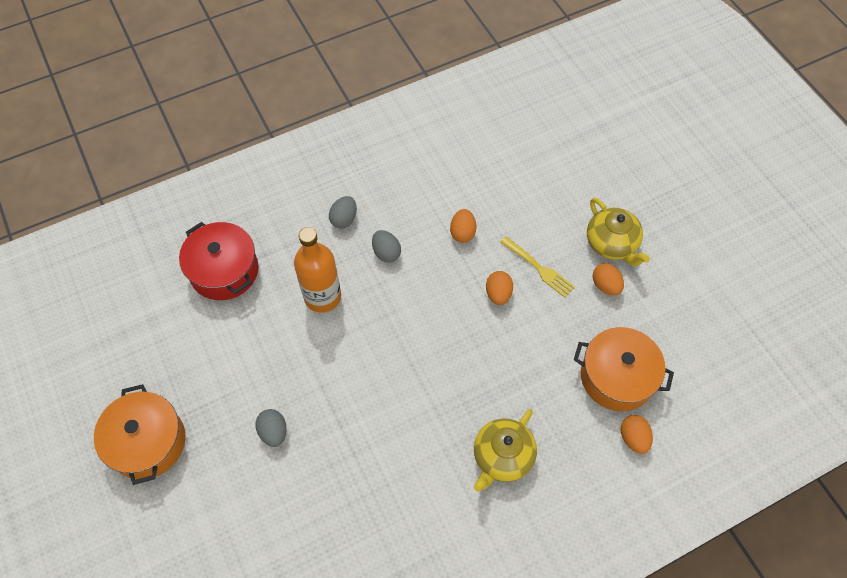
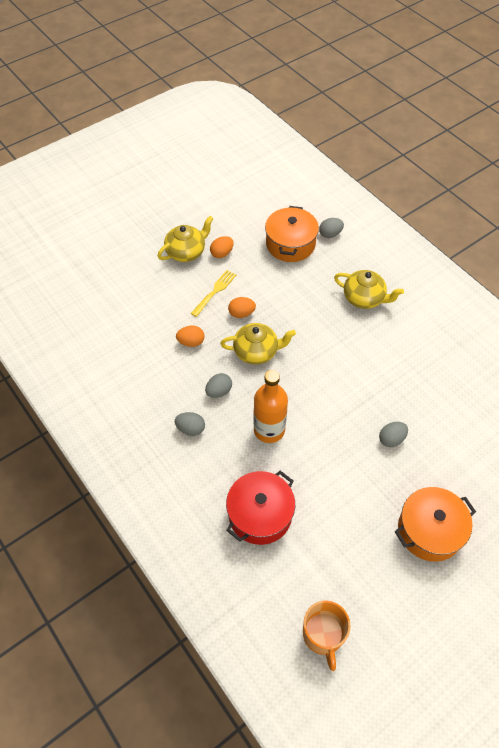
camera: 100 degrees left, 5 degrees down
(83, 306) = (323, 635): none -> orange mug
(435, 302) = (256, 351): none -> yellow teapot
(633, 438) = (330, 234): orange egg -> grey egg

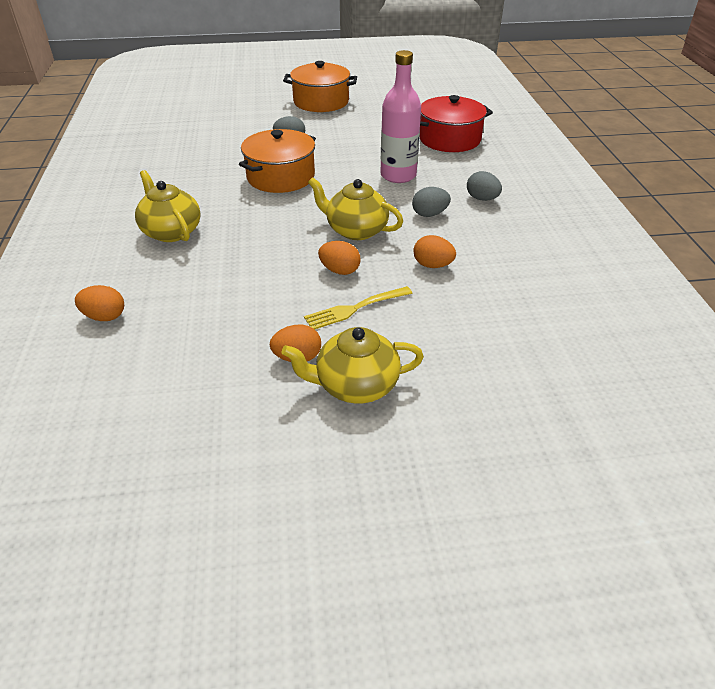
camera: 150 degrees left, 15 degrees down
(269, 430) = (398, 175): orange bottle -> pink bottle
(290, 244) = (178, 327): orange pot -> orange pot (280, 177)
(323, 635) = (445, 92): orange mug -> none
(330, 234) = (105, 317): grey egg -> orange egg

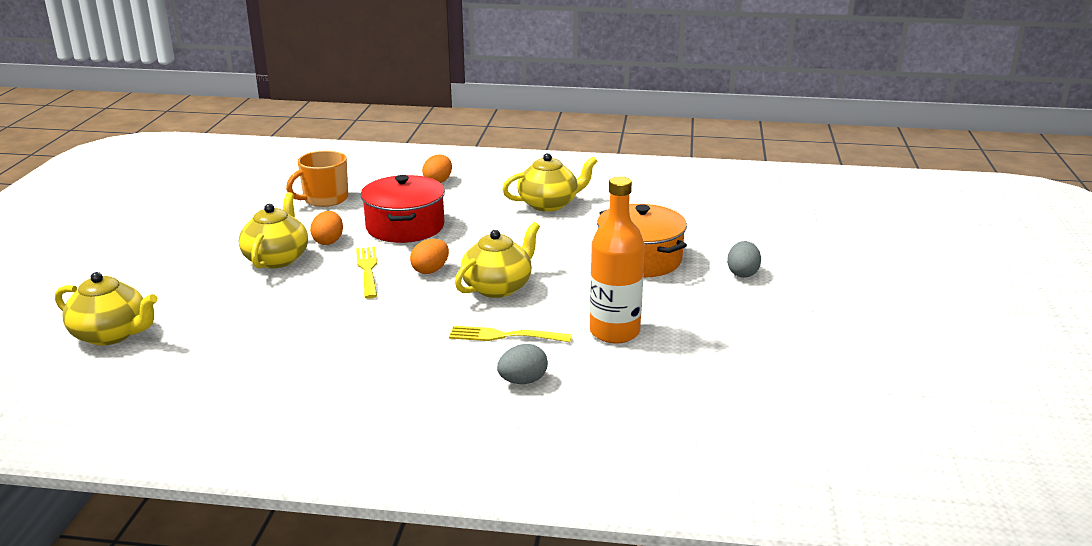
camera: 105 degrees right, 15 degrees down
(168, 403) = (324, 199): none -> orange mug
(321, 102) = (884, 308): orange pot -> none
(398, 175) = (614, 332): pink bottle -> orange bottle
(429, 214) = (505, 336): grey egg -> yellow fork
(432, 265) = (403, 318): orange egg -> none
(449, 139) = (721, 396): red pot -> red pot (405, 227)
(587, 453) = (112, 334): none -> yellow teapot

